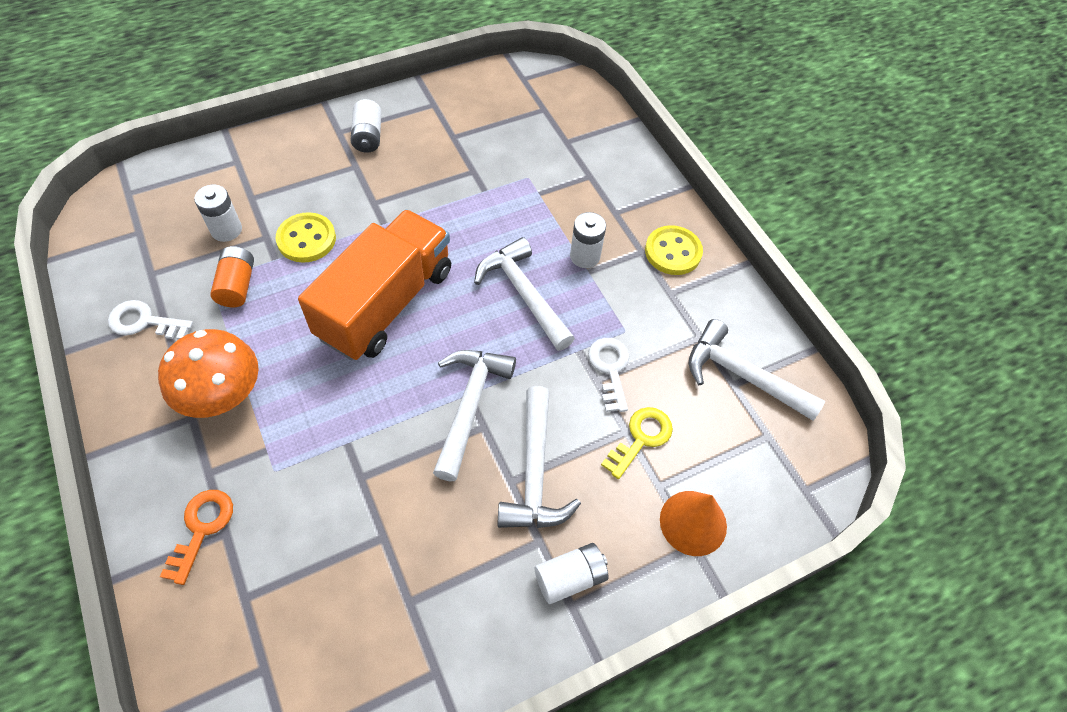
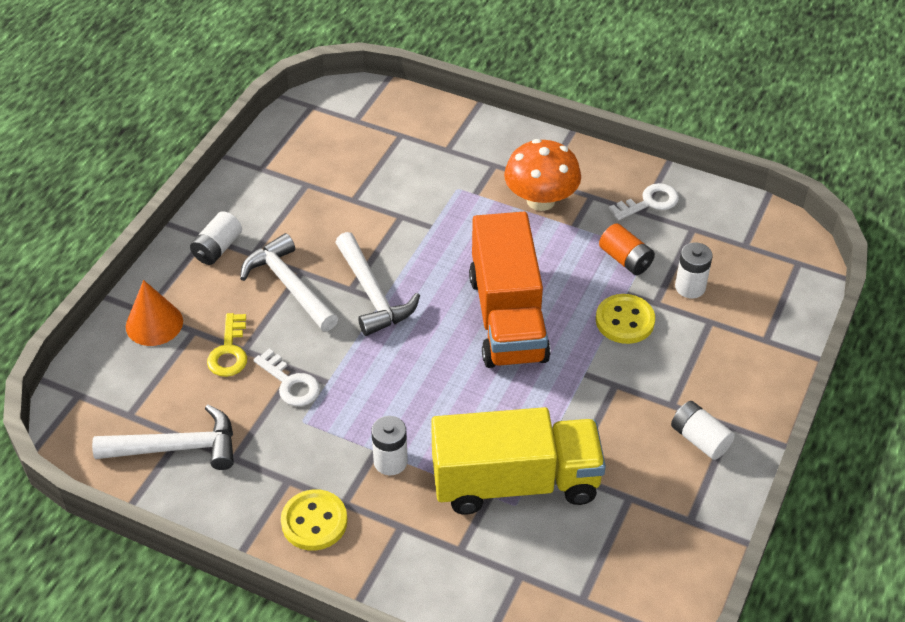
camera: 145 degrees right, 10 degrees down
(201, 528) = (462, 143): orange key -> none
(513, 189) = (515, 482): none -> yellow truck
(523, 293) = (411, 394): white hammer -> none

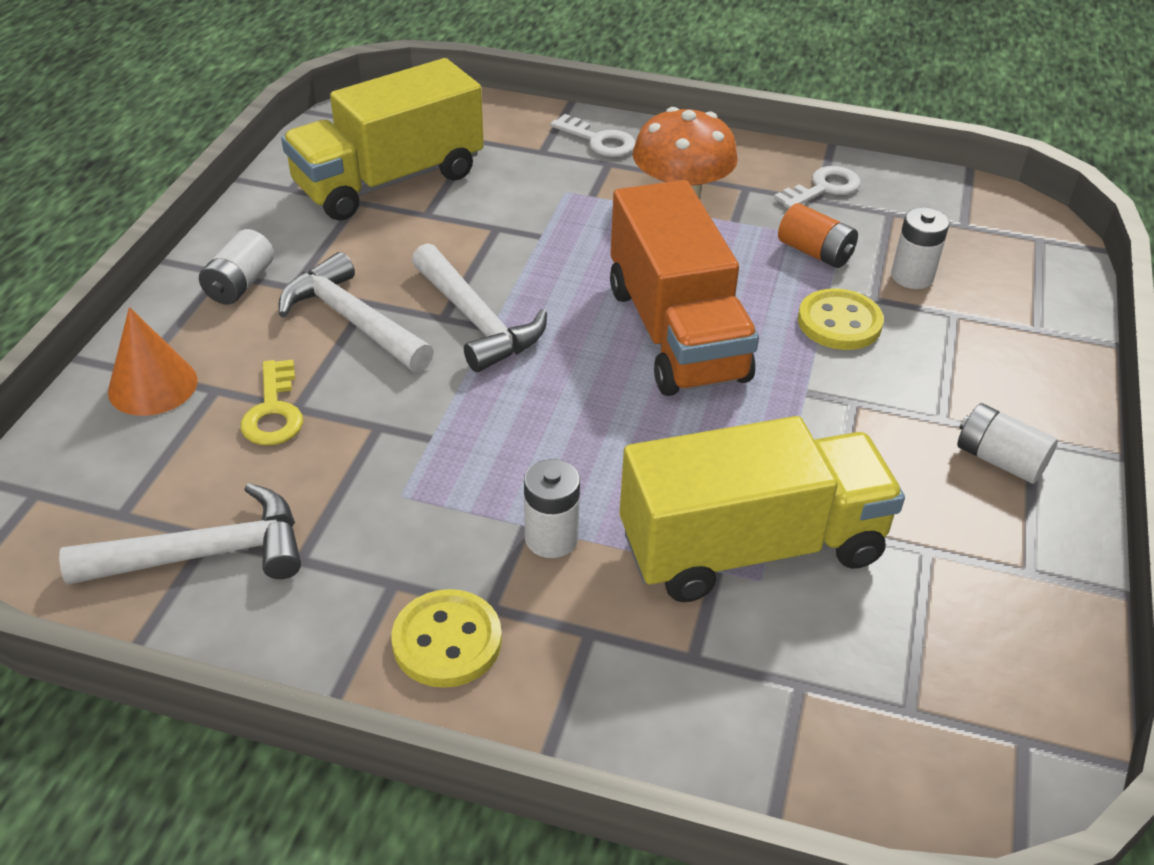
camera: 10 degrees left, 5 degrees down
(290, 383) = (375, 445): white key -> white key (599, 141)
(331, 168) = (389, 181): none -> yellow truck

